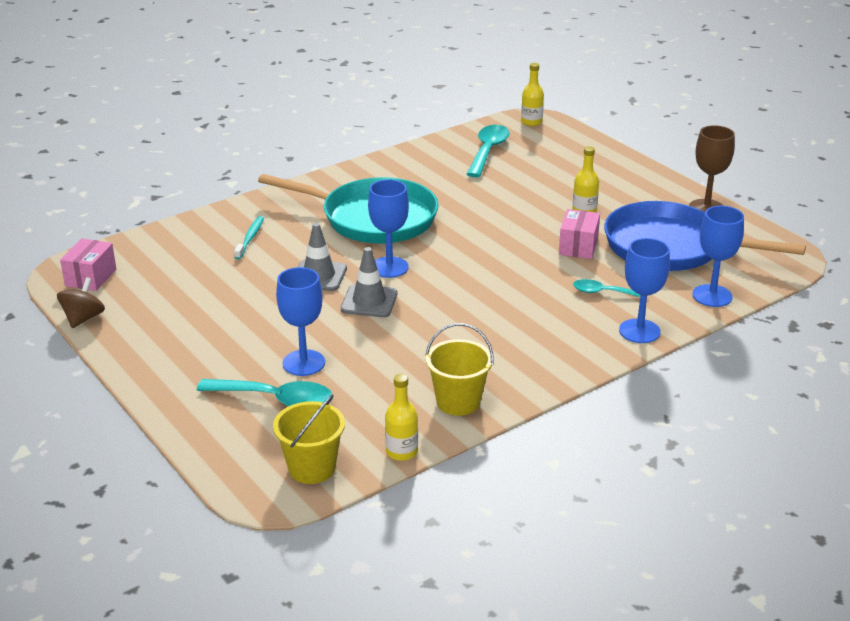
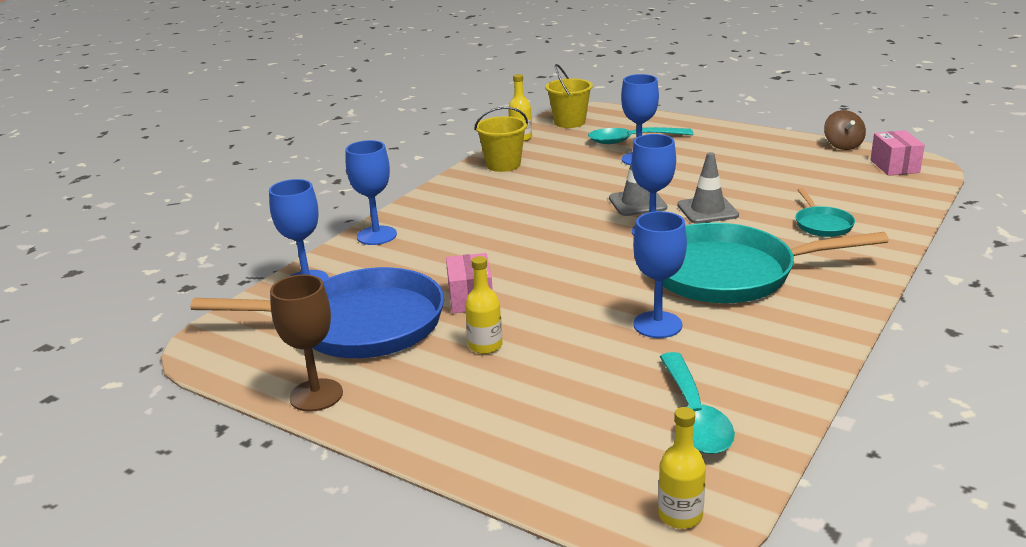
camera: 160 degrees right, 5 degrees down
(250, 238) = (822, 224): turquoise toothbrush -> turquoise pan
(460, 198) = (657, 325): none -> blue goblet
(603, 292) = (422, 259): turquoise spoon -> none

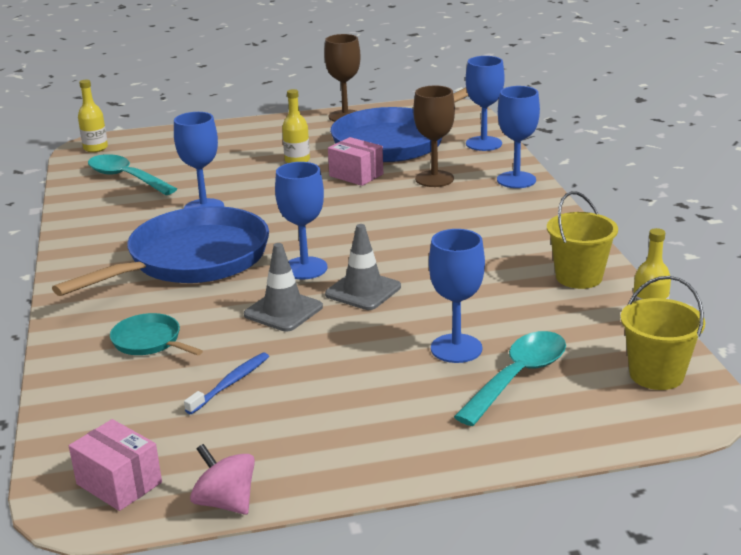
camera: 135 degrees right, 0 degrees up
(424, 264) = (434, 179): none -> brown goblet
(729, 273) = (192, 260): turquoise pan -> blue pan
(790, 185) = (230, 383): none -> blue toothbrush
(842, 145) = (225, 502): brown spinning top -> pink spinning top

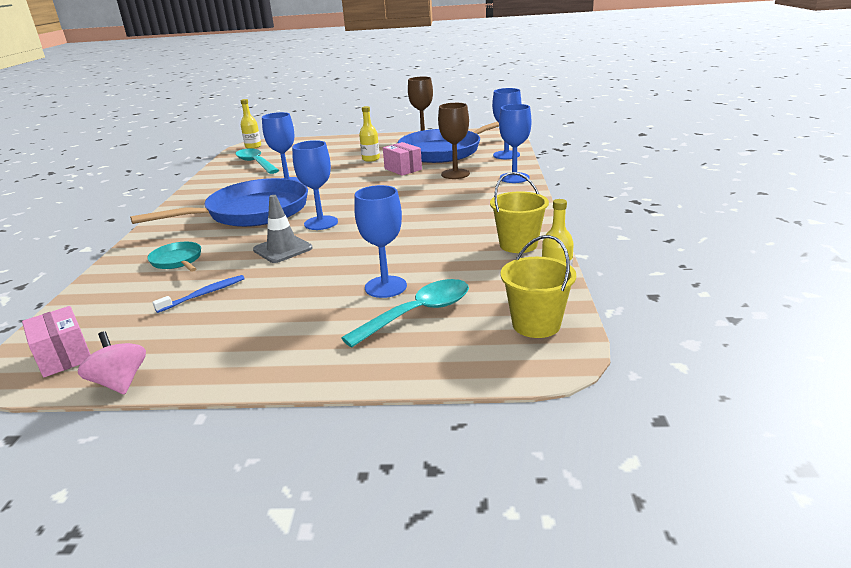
camera: 15 degrees right, 0 degrees up
(363, 291) = (349, 240): grey traffic cone -> none

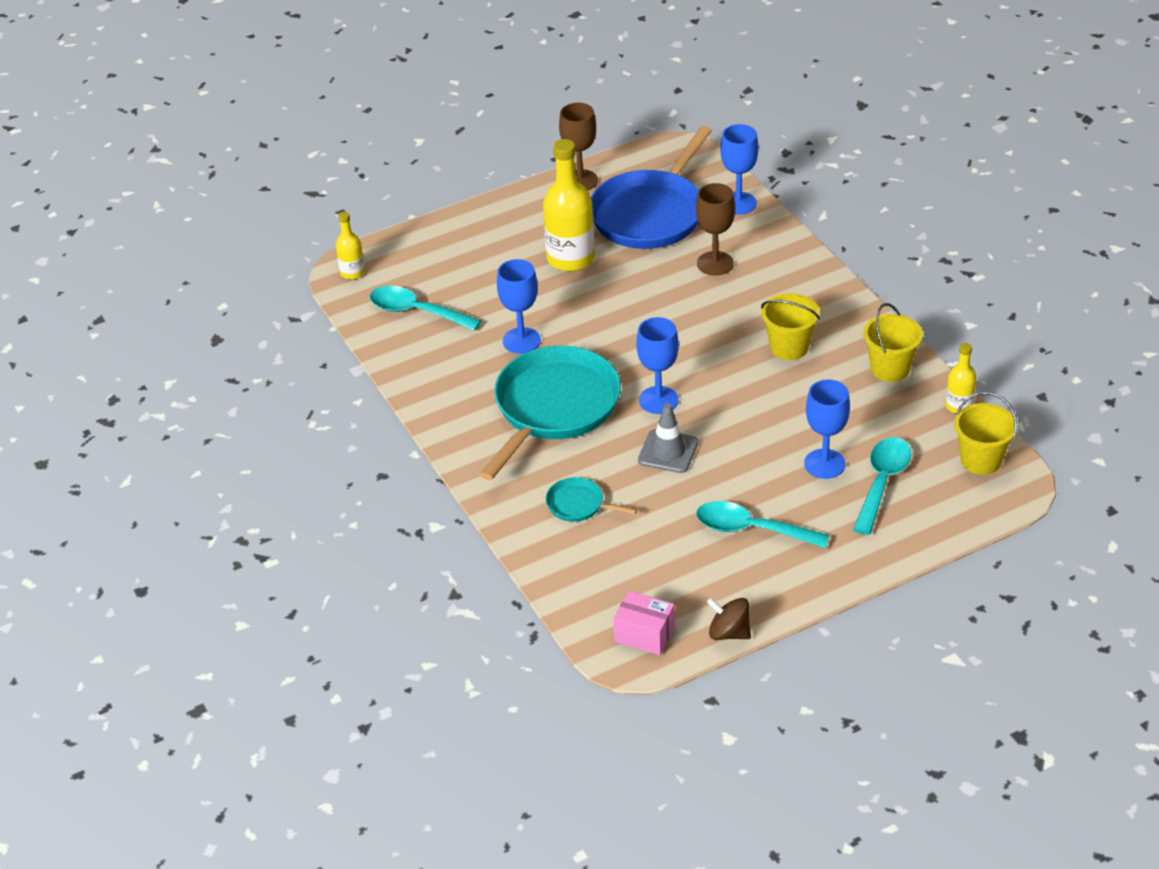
camera: 30 degrees left, 15 degrees up
(120, 382) = (729, 633): pink spinning top -> brown spinning top
(204, 294) = (670, 532): blue toothbrush -> none
(252, 212) = (554, 408): blue pan -> turquoise pan
(263, 311) = (751, 529): none -> turquoise spoon
(371, 159) = (570, 258): yellow bottle -> yellow bottle, size x1.91
(403, 169) = (639, 270): pink box -> none
(451, 217) = (789, 347): none -> yellow bucket
(514, 178) = (790, 252): blue goblet -> none

